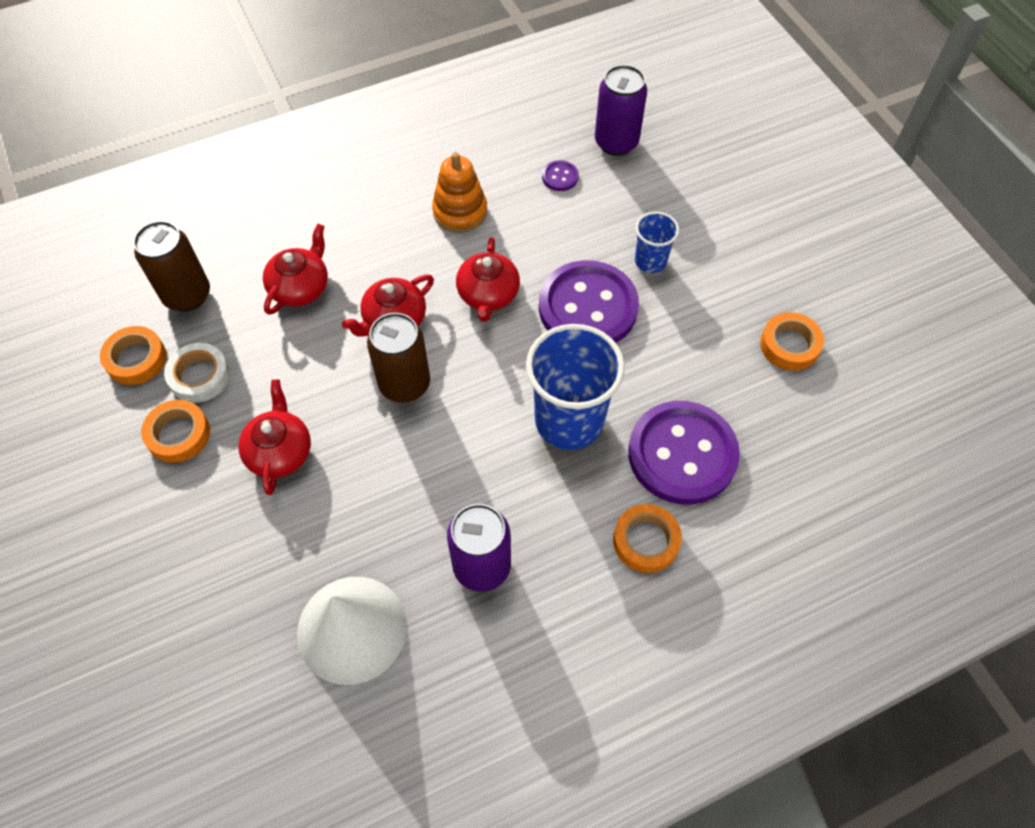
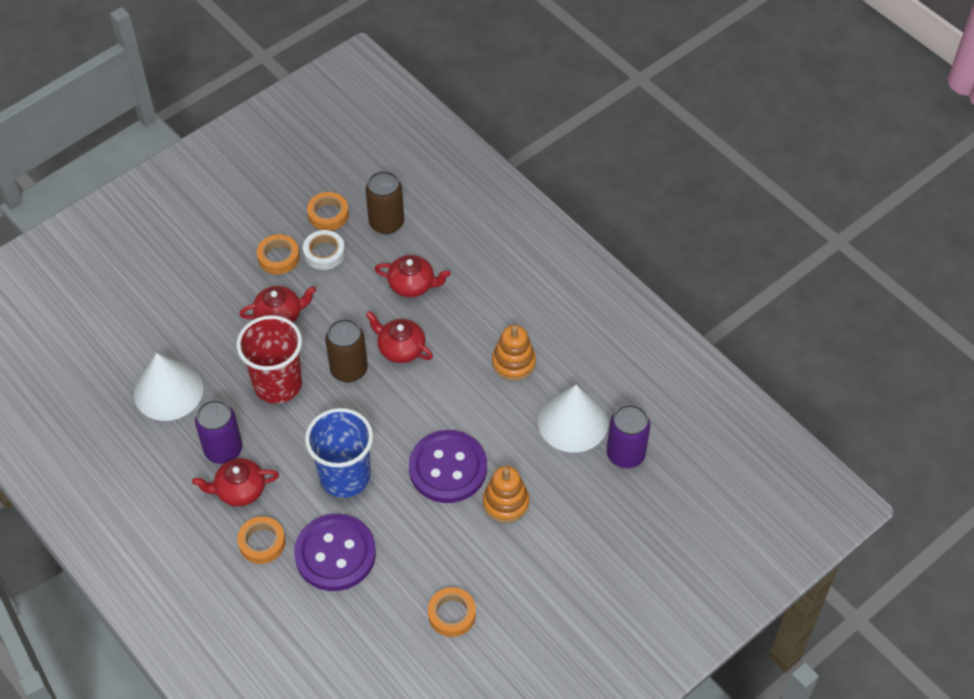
camera: 75 degrees right, 5 degrees down
(395, 475) = (277, 384): none -> red cup
(488, 295) = (440, 401): red teapot -> red teapot (239, 490)
(560, 177) = (573, 422): purple button -> white cone
(650, 261) = (505, 502): blue cup -> orange stacking toy

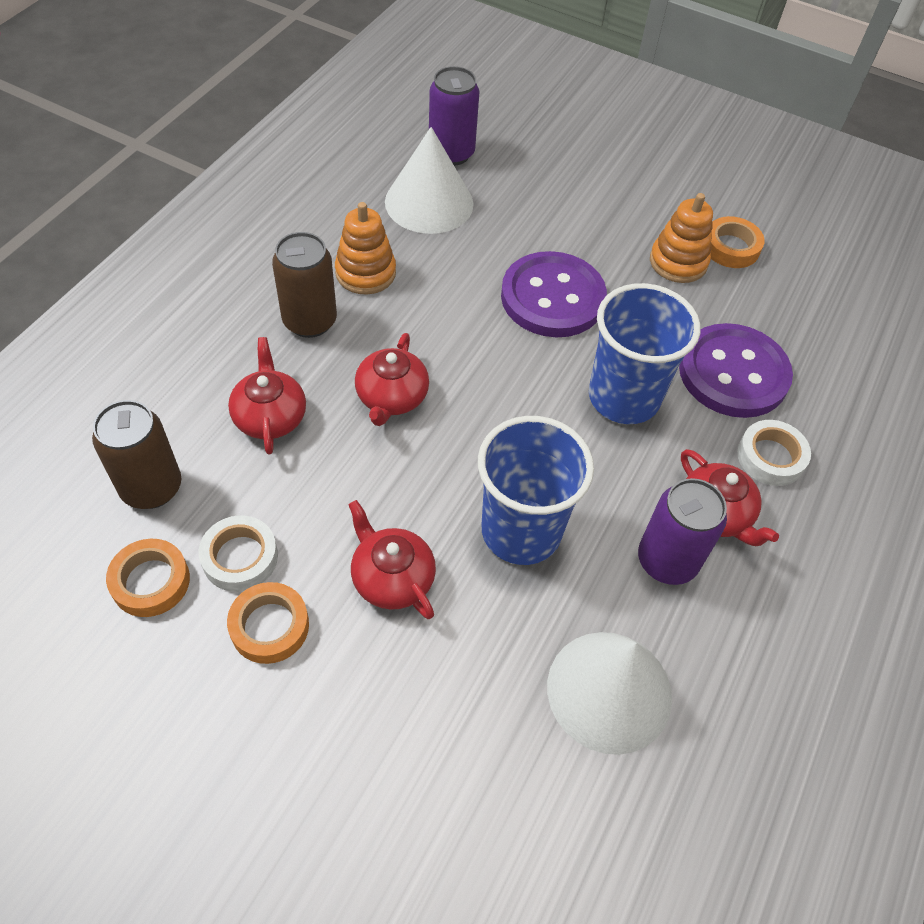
camera: 115 degrees left, 0 degrees up
(262, 542) = (770, 457): orange tape -> white tape
(277, 384) = (521, 531): red cup -> blue cup
(349, 370) = (454, 448): brown can -> brown can (310, 321)
(505, 502) = (568, 235): orange stacking toy -> orange stacking toy (678, 262)

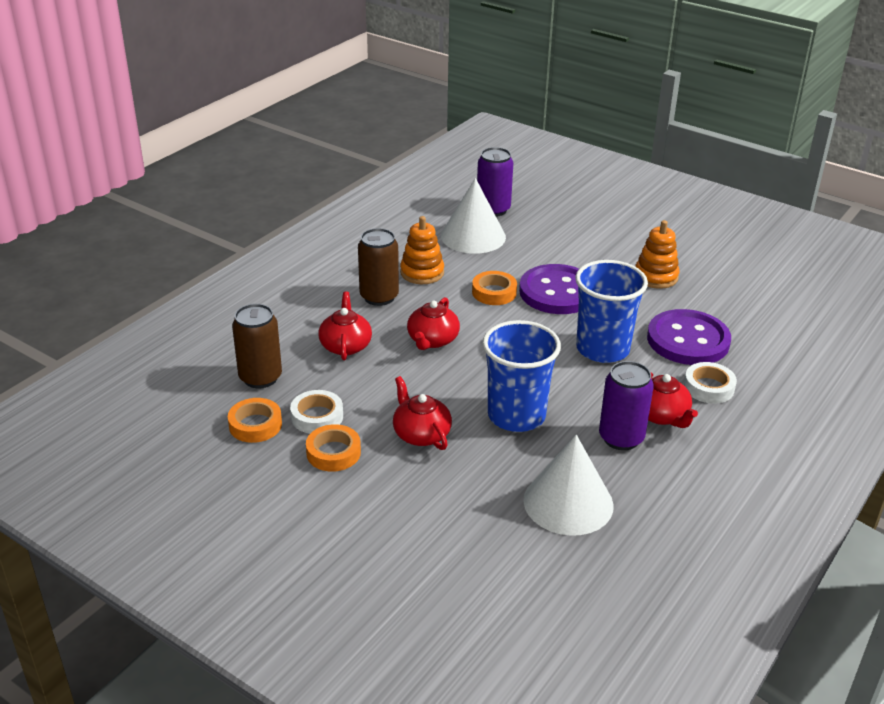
camera: 10 degrees right, 20 degrees down
(731, 247) = (698, 270): orange tape -> orange tape (494, 292)

